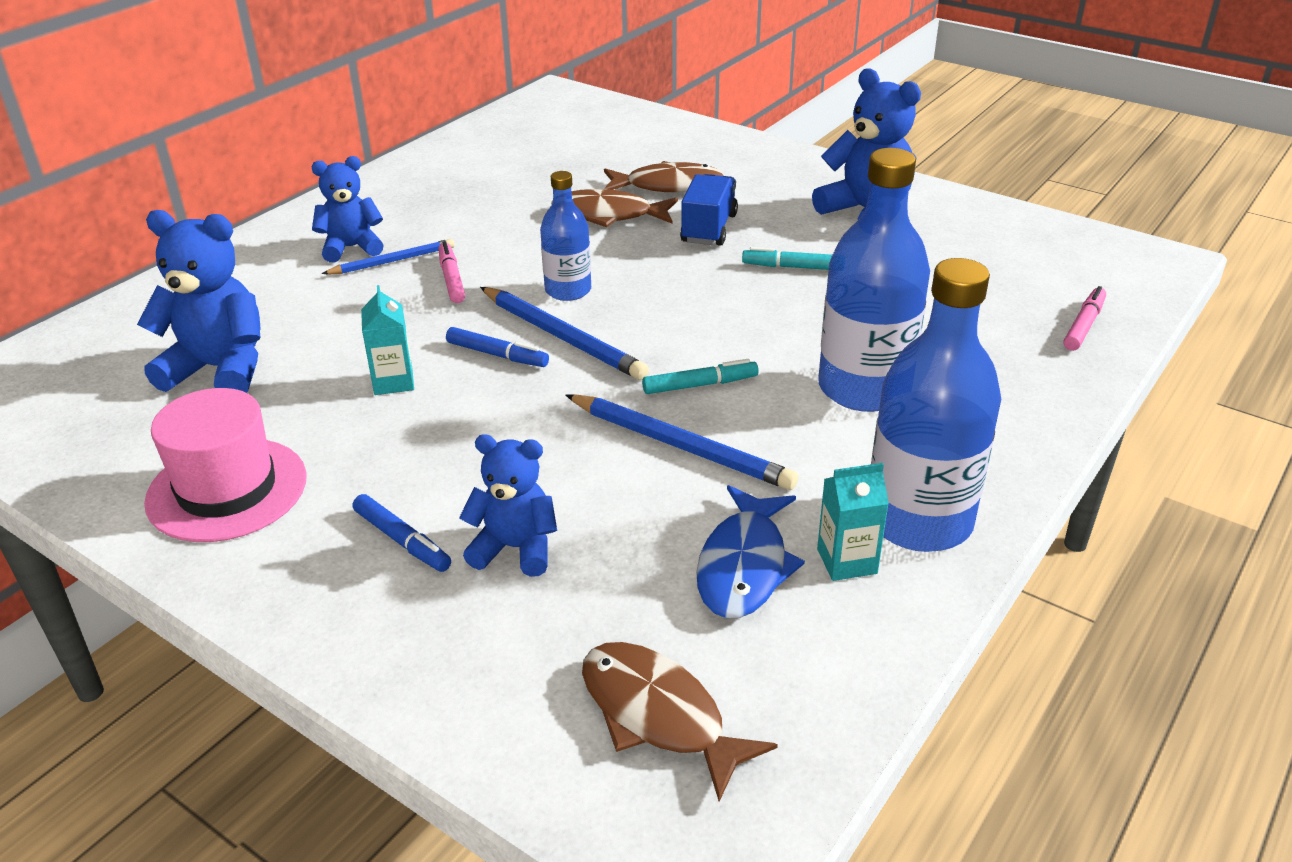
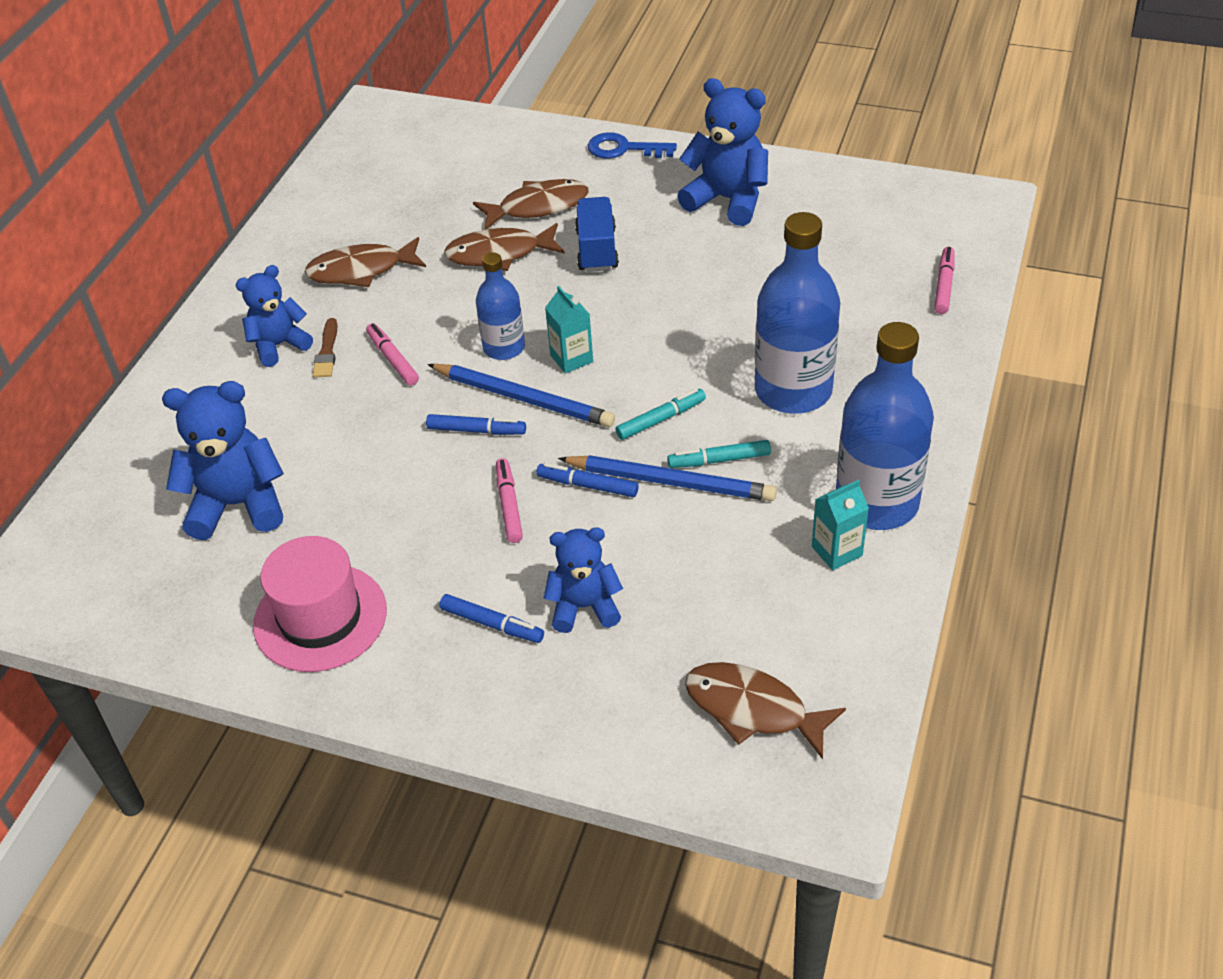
camera: 15 degrees left, 10 degrees up
(392, 261) = (327, 352): blue pencil -> brown brush
(393, 382) = (401, 479): turquoise carton -> turquoise carton (571, 358)
(467, 205) = (361, 270): none -> brown fish
(490, 429) = (509, 505): none -> pink marker
(586, 429) = (587, 485): none -> blue marker
(744, 565) = (763, 575): blue fish -> none
(779, 156) = (624, 149): none -> blue key
(793, 267) = (687, 277): turquoise marker -> turquoise marker (719, 460)

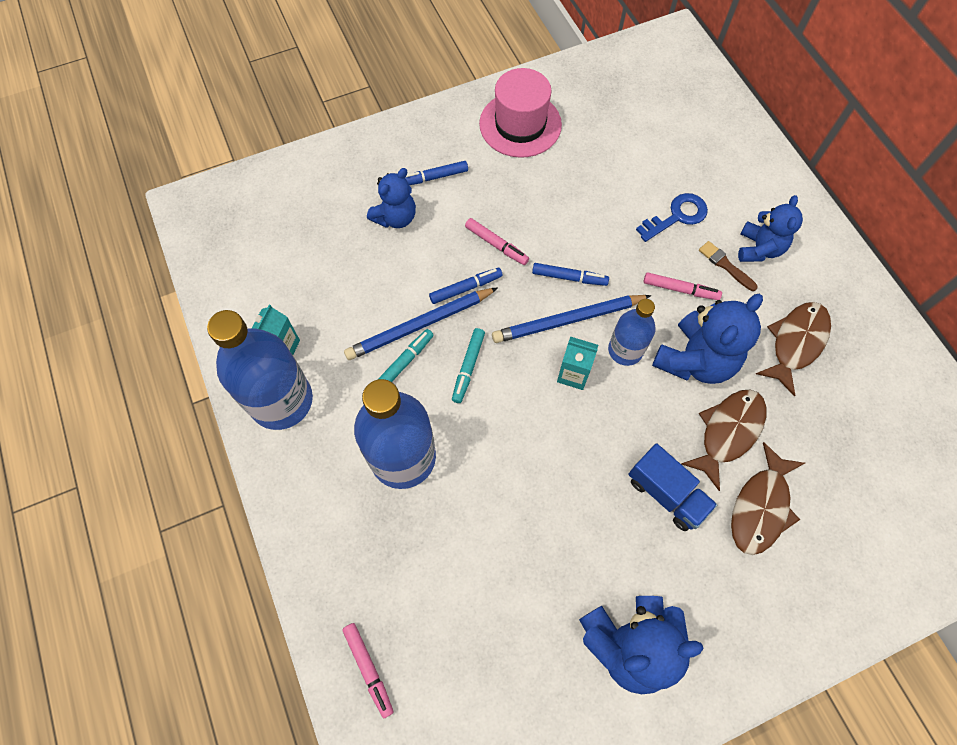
camera: 135 degrees right, 20 degrees up
(238, 505) = (637, 145): blue teddy bear -> blue teddy bear (695, 360)
(476, 430) = (569, 277): blue marker -> blue marker turned 135 degrees counterclockwise
(624, 149) = (779, 645): blue key -> blue key (676, 216)
(753, 709) = (261, 224): brown fish -> none

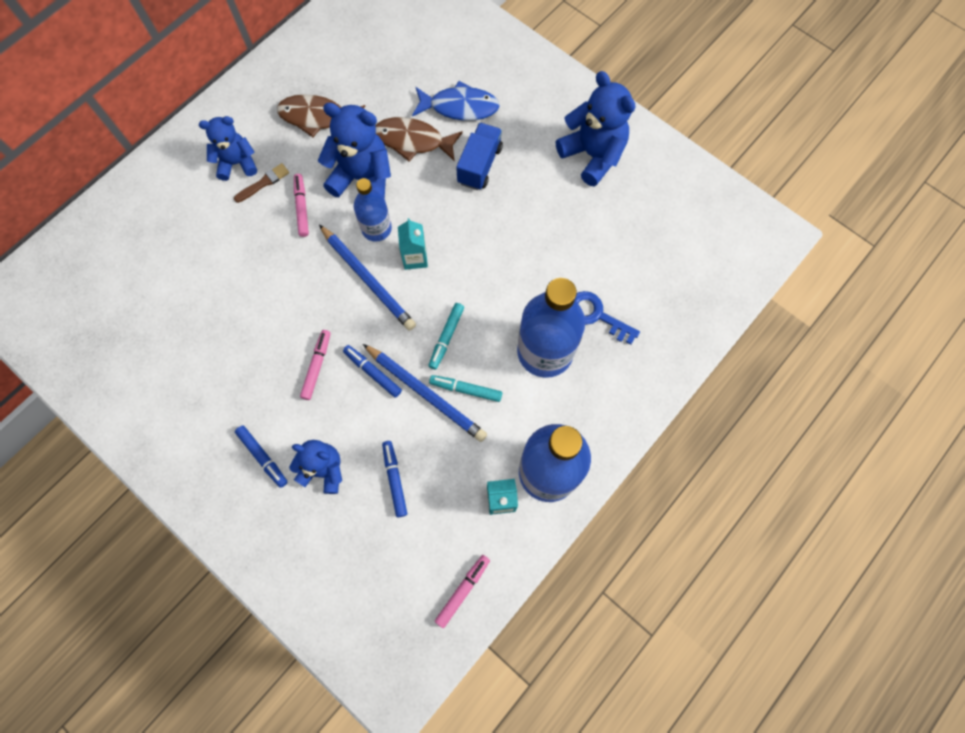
camera: 115 degrees left, 5 degrees up
(368, 669) = (699, 302): pink marker -> pink marker (463, 590)
(468, 367) = (446, 337): turquoise marker -> turquoise marker turned 120 degrees clockwise
(520, 124) = (166, 404): pink hat -> none
(569, 277) = (326, 294): blue marker -> blue marker (395, 479)
(676, 216) = (227, 232): blue key -> blue key (597, 315)
(725, 265) = (264, 183): brown brush -> brown brush turned 150 degrees counterclockwise
(760, 507) = (459, 107): brown fish -> blue fish

